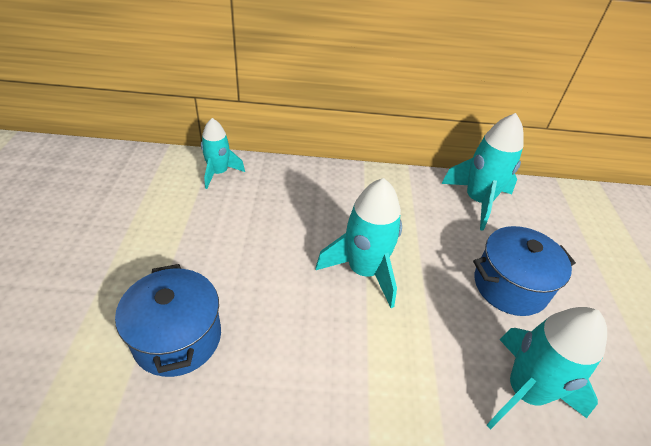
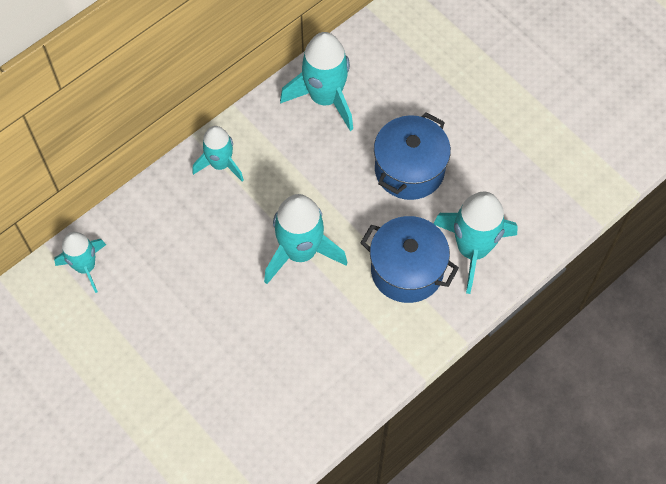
camera: 40 degrees left, 20 degrees up
(177, 337) = (234, 418): blue pot -> blue pot (407, 270)
(365, 185) = (220, 164): none -> turquoise rocket

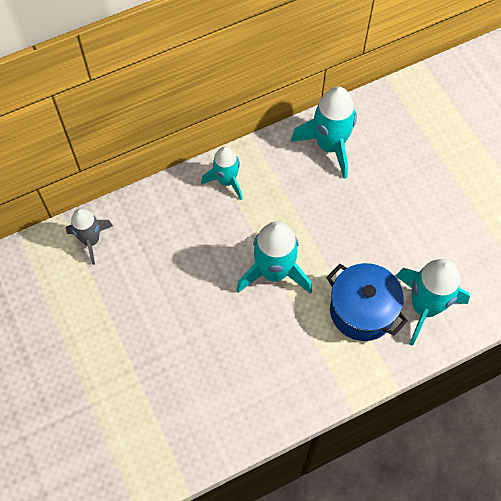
camera: 15 degrees right, 0 degrees up
(85, 267) = (91, 240): turquoise rocket -> grey rocket
(409, 170) = (386, 224): blue pot -> none

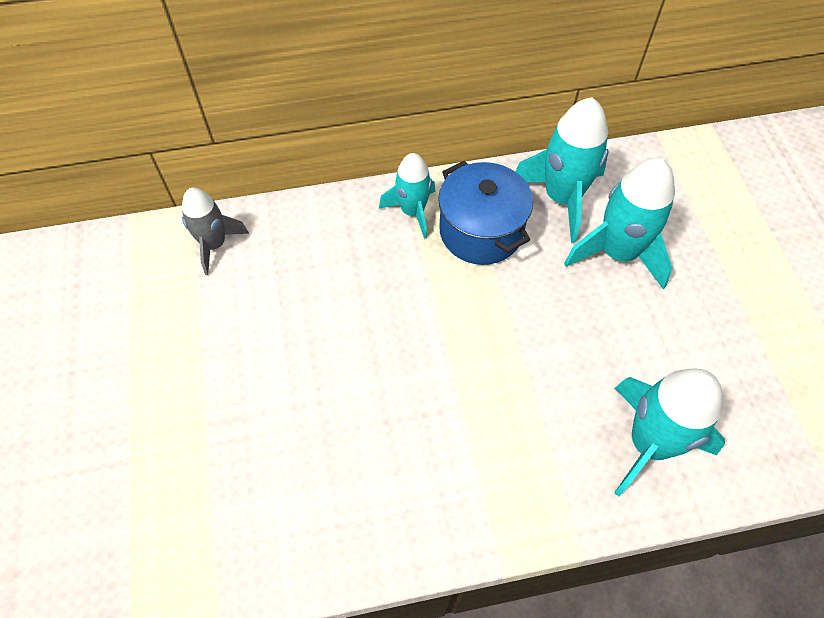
camera: 15 degrees right, 5 degrees down
(274, 272) = (442, 341): turquoise rocket -> turquoise rocket (618, 253)
(362, 311) = (554, 426): blue pot -> blue pot (481, 231)

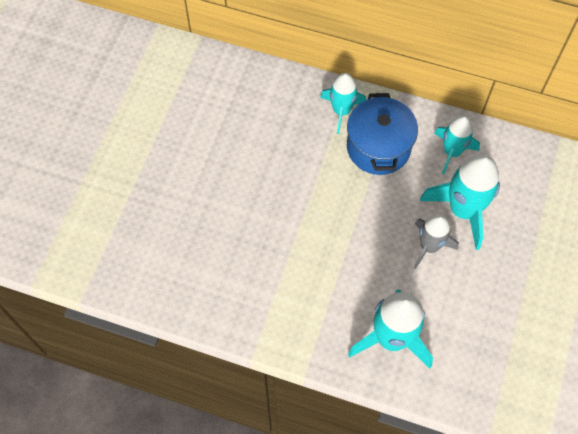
camera: 30 degrees right, 5 degrees up
(214, 244) = (200, 71): grey rocket -> grey rocket (429, 246)
(562, 198) = (452, 152): turquoise rocket -> turquoise rocket, size x0.63

